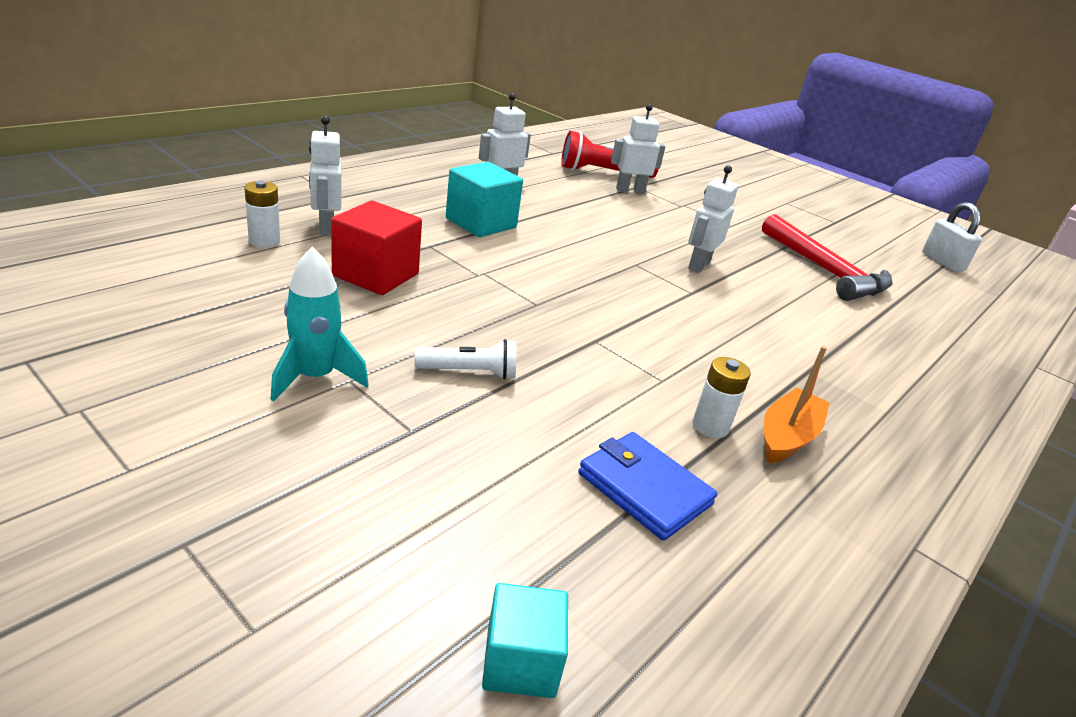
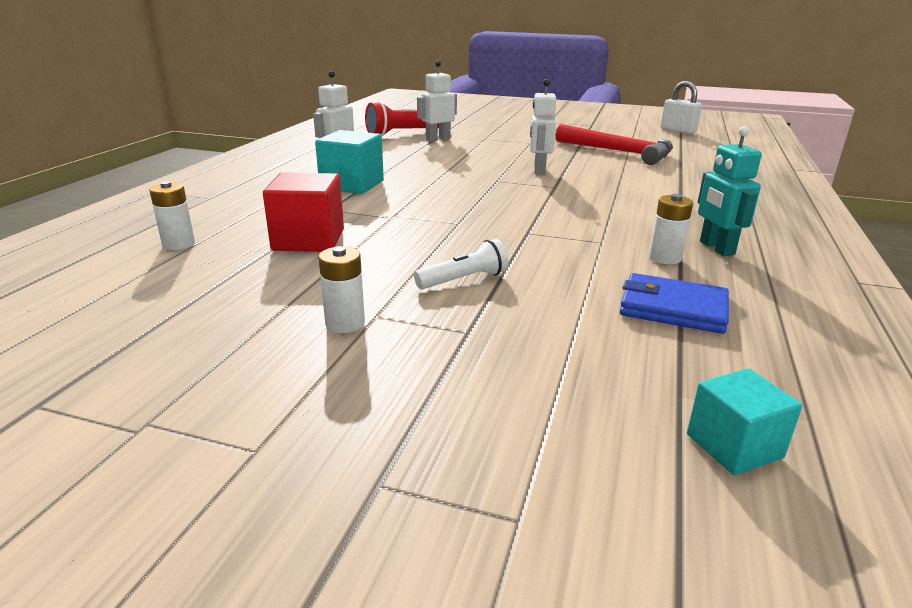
camera: 20 degrees left, 5 degrees down
(315, 377) = (345, 323): turquoise rocket -> white battery
(326, 227) = (224, 220): white robot -> none
(787, 437) = (716, 248): orange boat -> turquoise robot

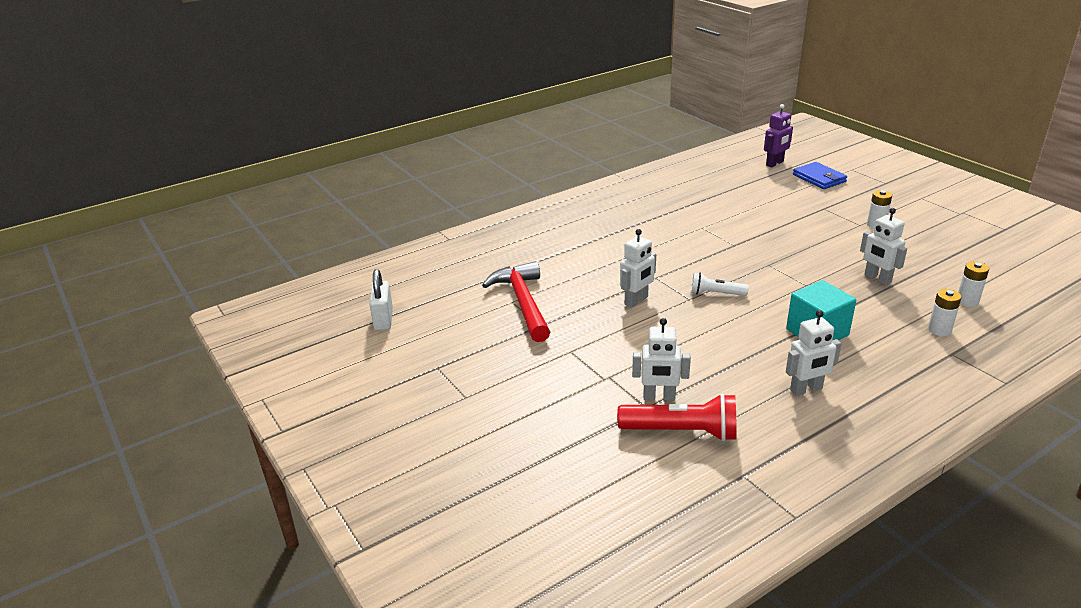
camera: 140 degrees left, 5 degrees up
(308, 240) = (877, 279): red cube -> white robot
(464, 280) = (804, 228): white flashlight -> white flashlight (716, 294)
(665, 258) = (686, 210): white battery -> white battery (939, 330)
(672, 308) = (726, 193): blue wallet -> blue wallet (819, 178)
(716, 248) = (650, 207): turquoise robot -> none
(734, 446) = (775, 163): turquoise cube -> purple robot

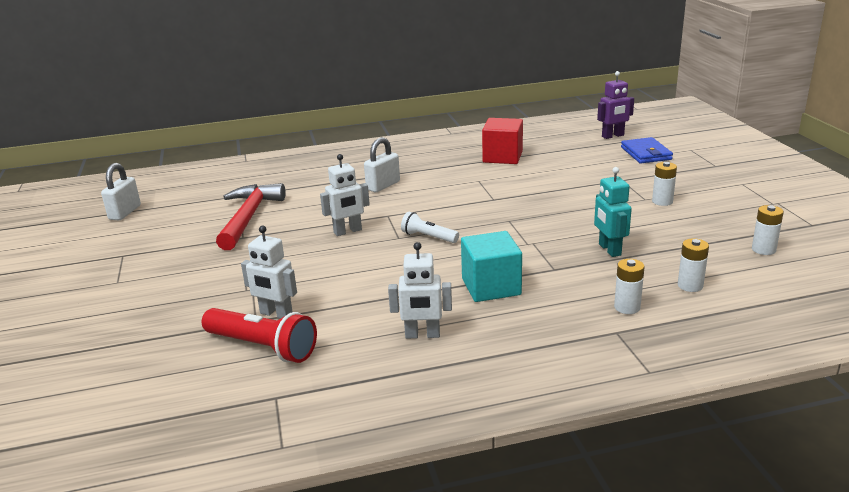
camera: 20 degrees right, 5 degrees down
(619, 246) = (383, 186): none -> white padlock
(699, 199) = (502, 157): none -> red cube
(877, 279) = (609, 250): white robot -> turquoise robot
(991, 258) = (763, 249): none -> white battery

